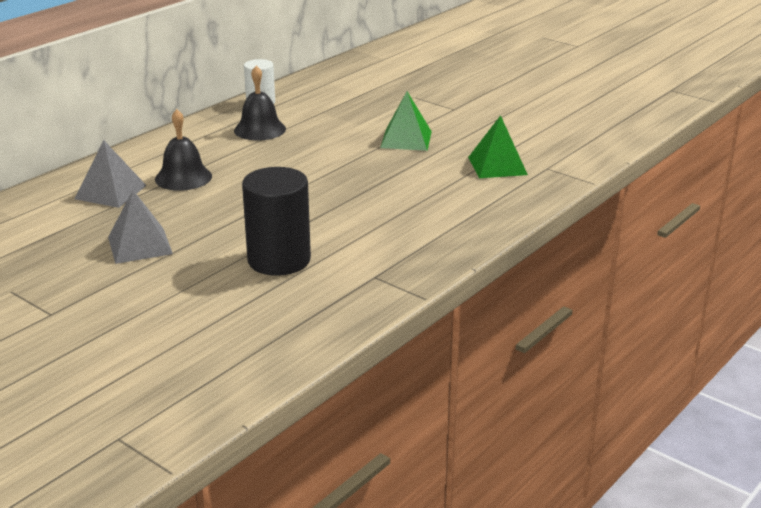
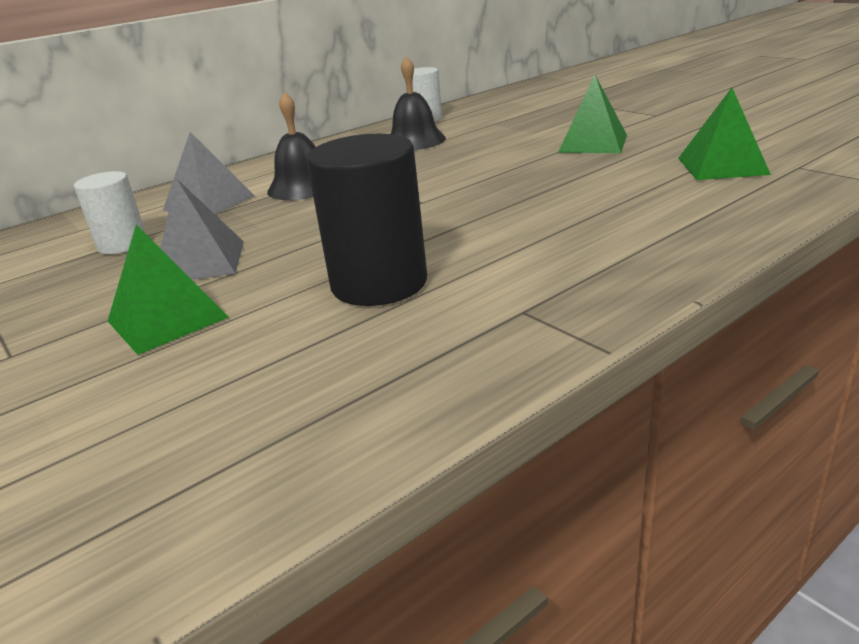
camera: 15 degrees right, 0 degrees up
(64, 230) = (122, 244): none -> white cylinder
(145, 287) = (167, 319): none -> green pyramid

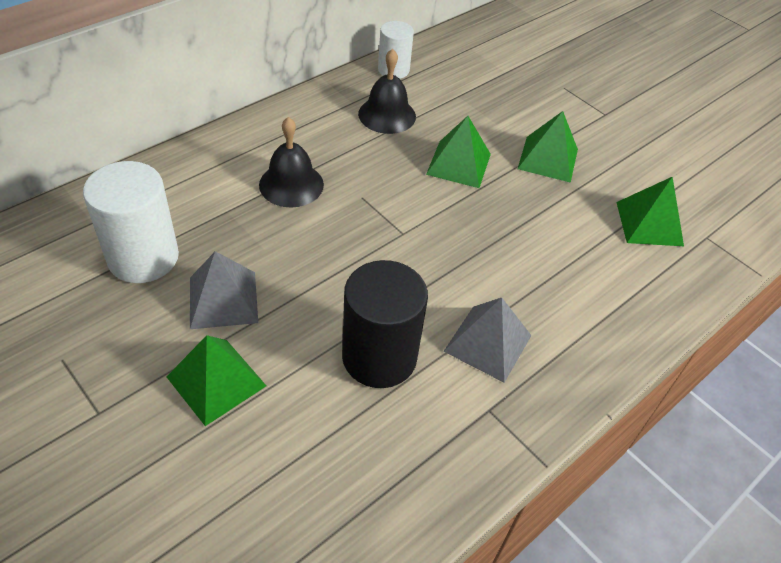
camera: 10 degrees left, 20 degrees up
(122, 244) = (143, 257): white cylinder -> white cylinder, size x1.64
(209, 203) = (207, 196): grey pyramid -> grey pyramid (488, 343)
(490, 157) = (458, 164): none -> green pyramid

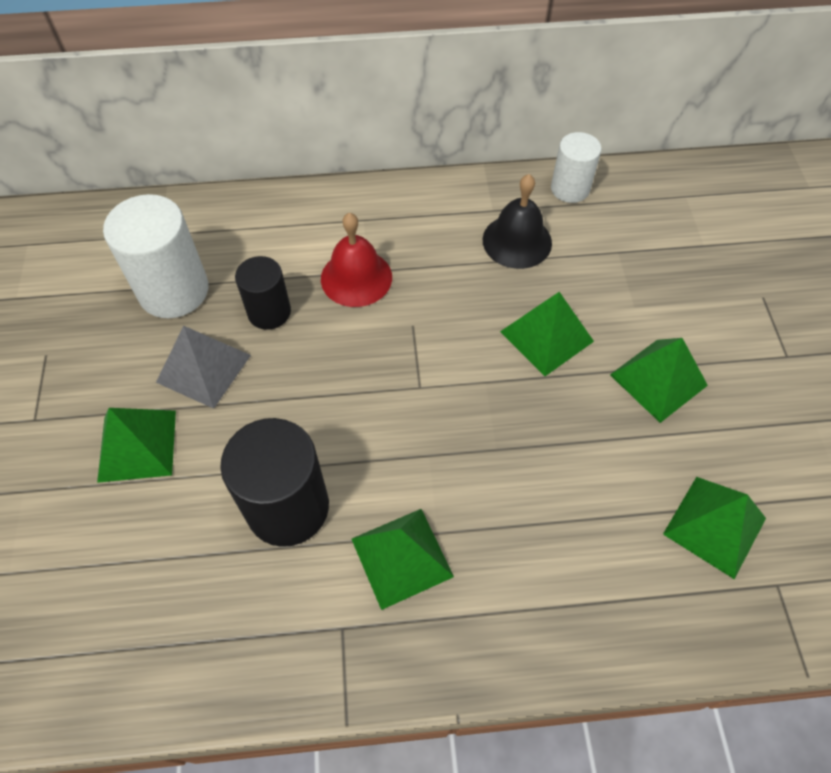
camera: 40 degrees right, 10 degrees up
(242, 236) = (269, 312): none -> black cylinder
(291, 184) = (356, 277): black bell -> red bell
(488, 343) = (402, 557): grey pyramid -> green pyramid

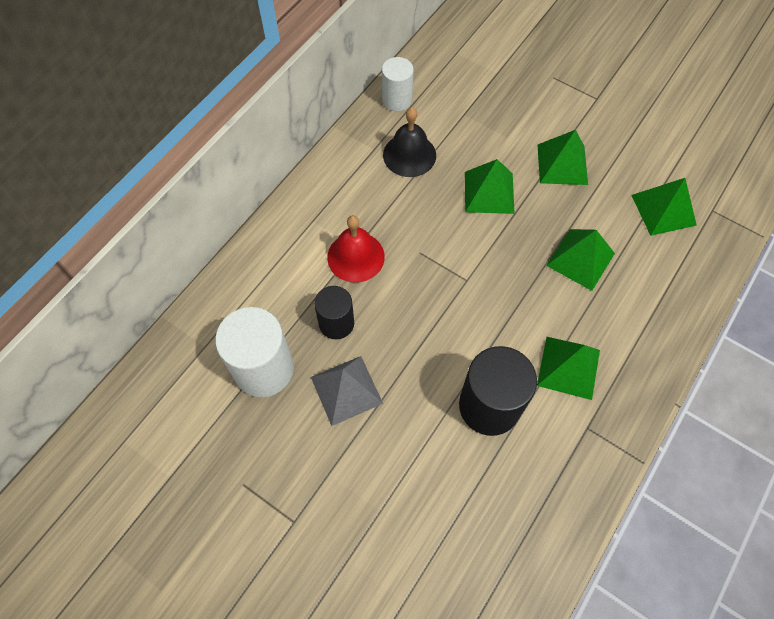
camera: 50 degrees left, 5 degrees up
(137, 445) = (372, 466): green pyramid -> green pyramid (580, 259)

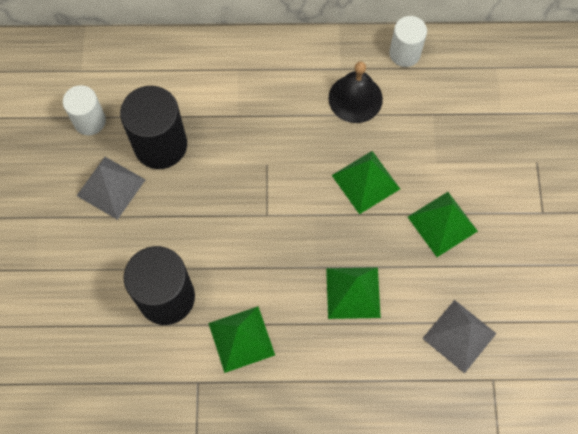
camera: 55 degrees right, 5 degrees up
(264, 369) = (89, 121): white cylinder -> white cylinder, size x0.61
(336, 323) = (160, 145): black cylinder -> black cylinder, size x1.64
(355, 257) = (228, 121): red bell -> none
(663, 210) = (459, 336): green pyramid -> grey pyramid

